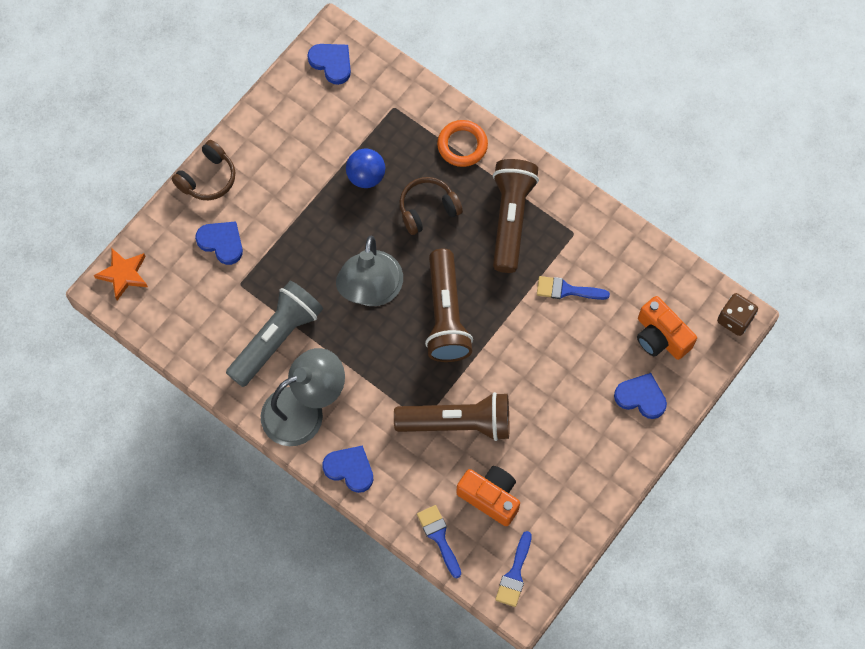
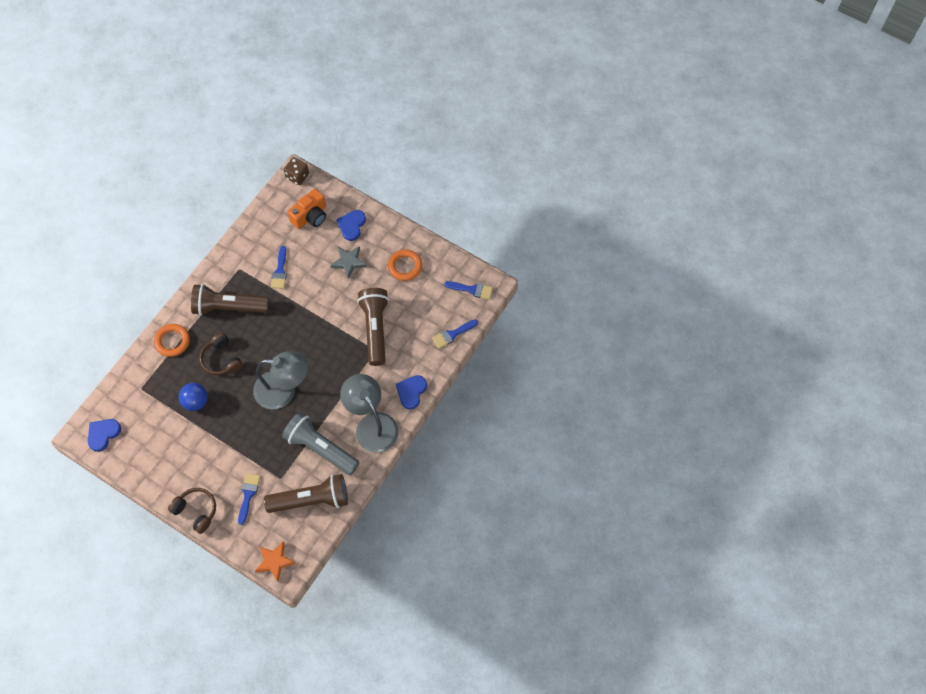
camera: 95 degrees left, 5 degrees down
(221, 242) = (248, 495): blue heart -> blue brush
(445, 315) = (300, 342): brown flashlight -> brown flashlight (311, 500)
(490, 497) = (423, 306): orange camera -> none
(563, 473) = (405, 266): none -> orange ring
(575, 389) = (348, 262): none -> grey star

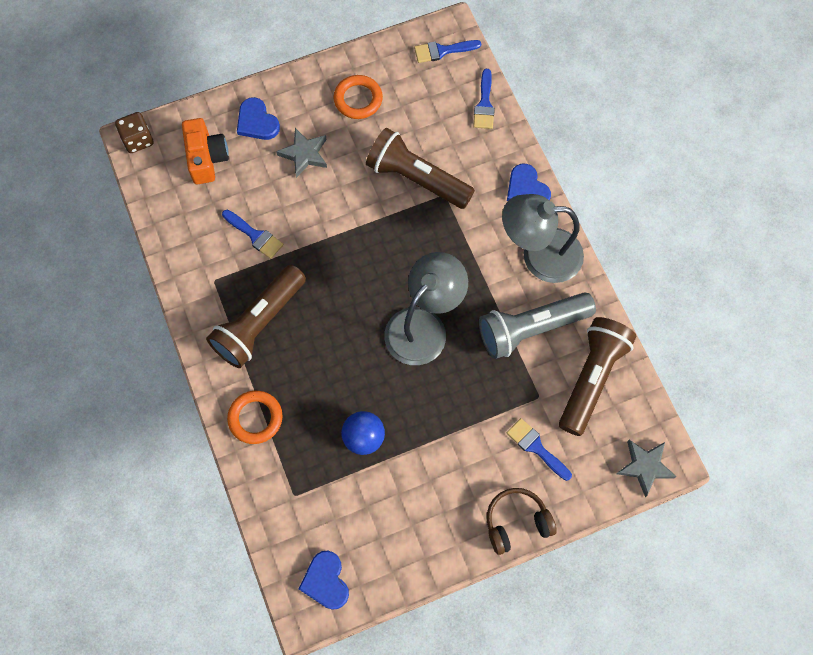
camera: 55 degrees left, 5 degrees up
(222, 359) = (327, 373): brown headphones -> none
(274, 561) = (645, 467): orange star -> grey star
(472, 289) = (442, 51): blue brush -> blue brush turned 150 degrees counterclockwise

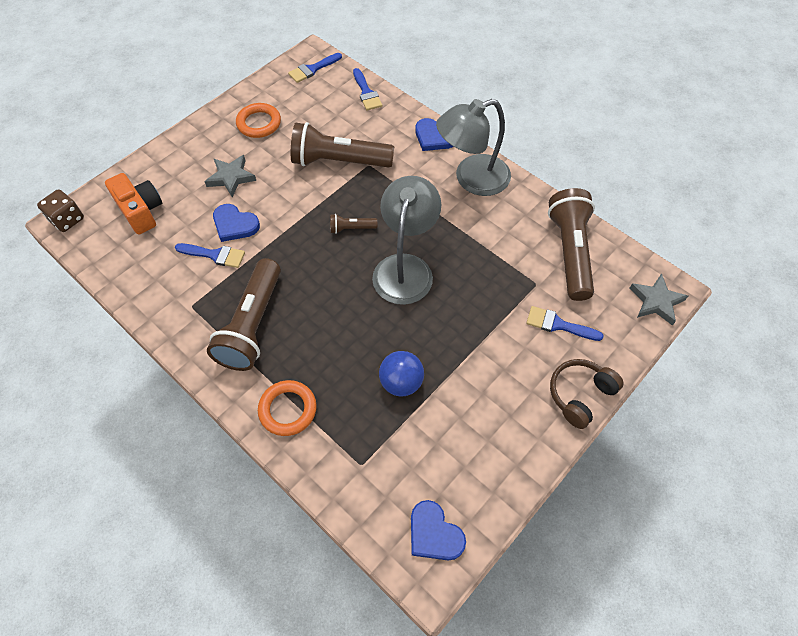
camera: 25 degrees left, 10 degrees down
(257, 122) = (176, 168): blue heart -> blue heart (235, 224)
(393, 261) = (351, 228): none -> brown flashlight
(531, 328) = (497, 235): grey flashlight -> none

